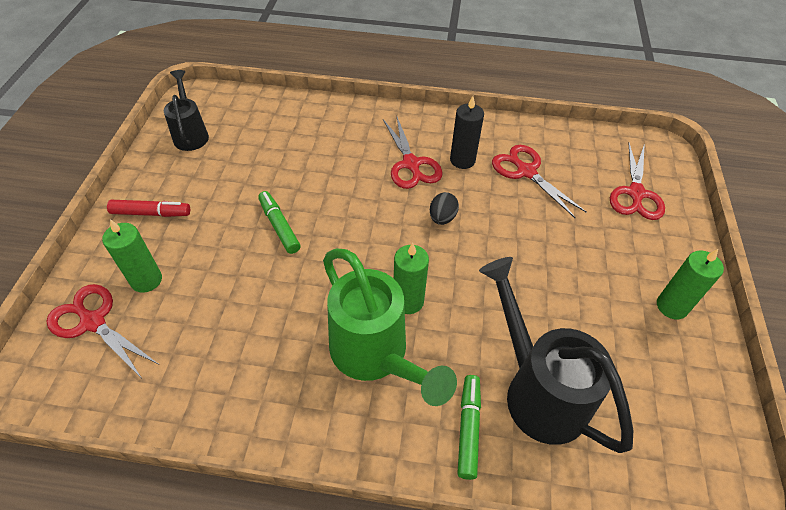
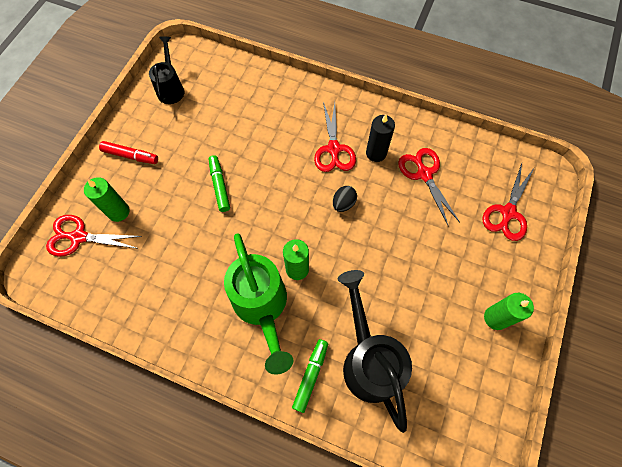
camera: 15 degrees right, 15 degrees up
(93, 322) = (78, 237): red scissors -> red scissors turned 45 degrees counterclockwise

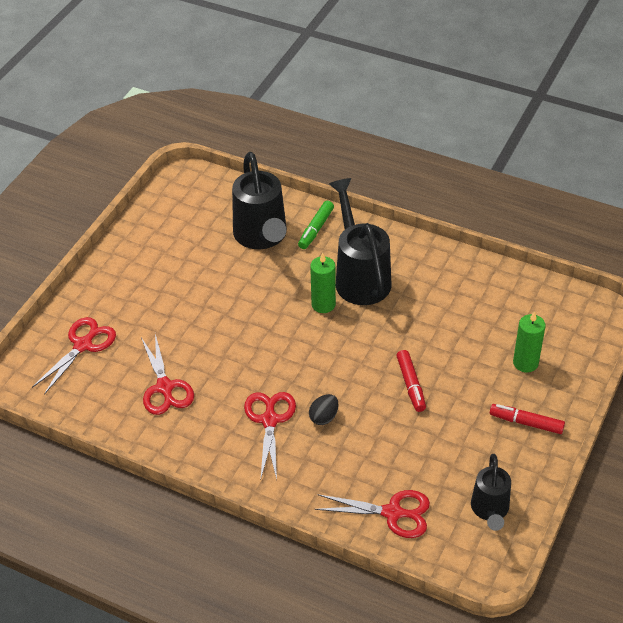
camera: 175 degrees left, 20 degrees down
(78, 237) = (564, 340): red scissors -> red scissors (393, 513)
(220, 186) = (411, 385): green marker -> red marker
(262, 306) = (360, 277): green watering can -> black watering can
(343, 203) = (266, 361): black egg -> black egg (324, 417)
(376, 153) = (218, 413): black candle -> none
(495, 318) = (133, 261): green candle -> none

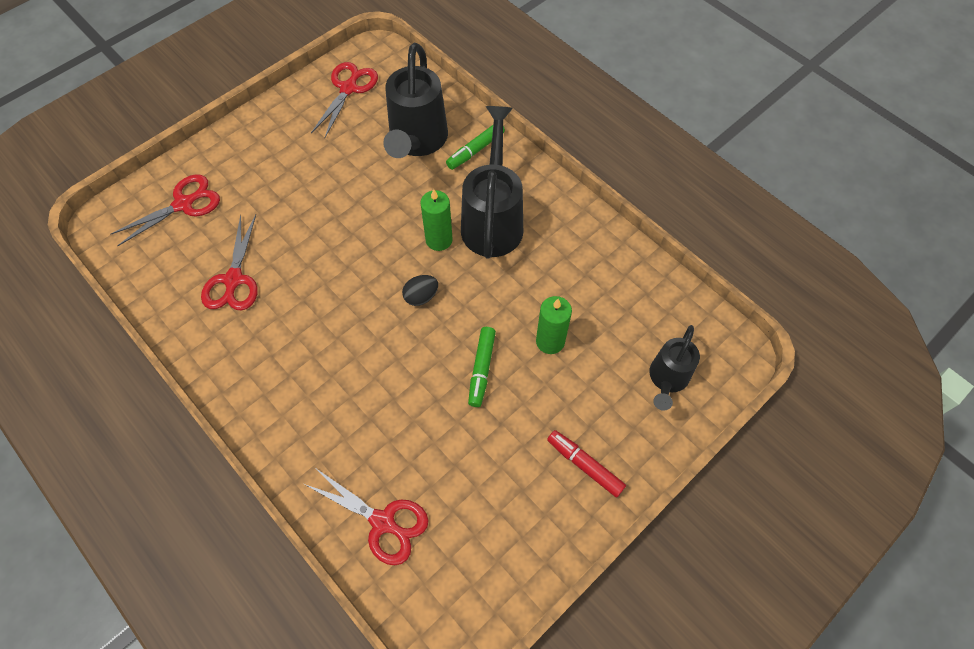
camera: 20 degrees right, 15 degrees up
(270, 420) = (315, 356): red scissors -> red scissors (348, 88)
(324, 417) = (371, 374): black egg -> black egg (421, 296)
(411, 385) = (481, 369): red marker -> green marker
(490, 510) = (489, 563): black watering can -> black watering can (667, 379)
(525, 363) = (620, 388): green candle -> green candle (550, 341)

